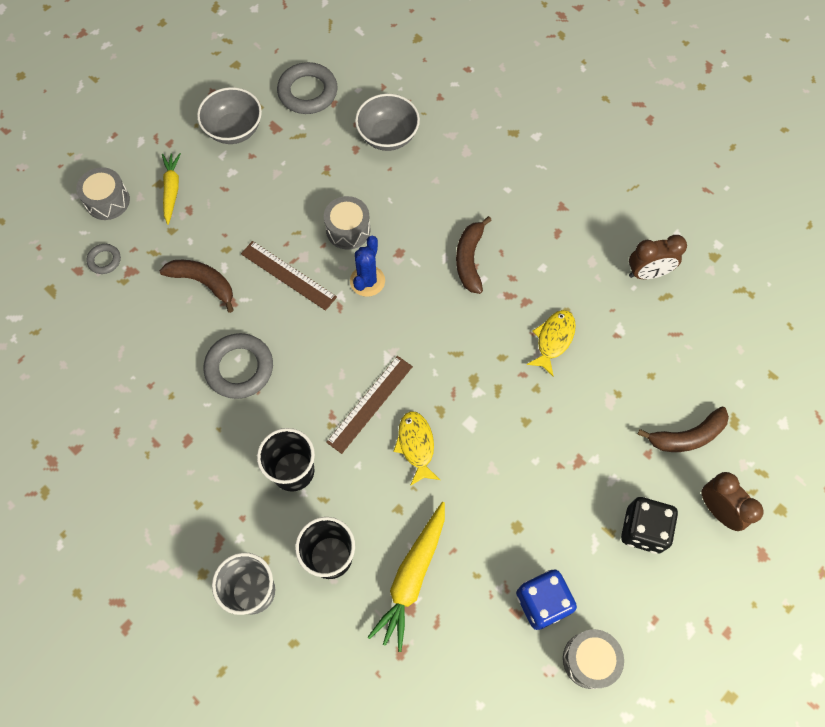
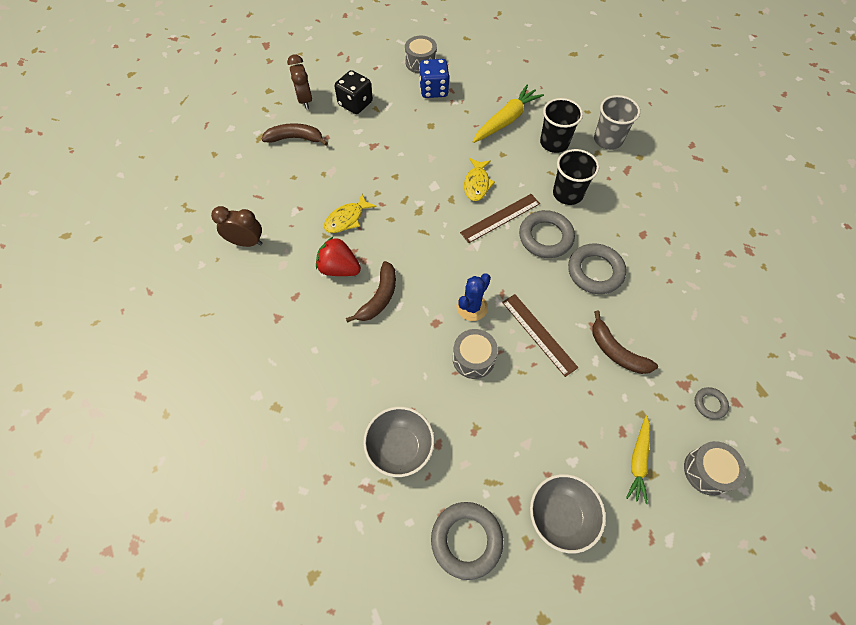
camera: 160 degrees left, 5 degrees down
(307, 395) = (545, 237): none -> grey ring
(528, 277) = (339, 268): none -> red strawberry

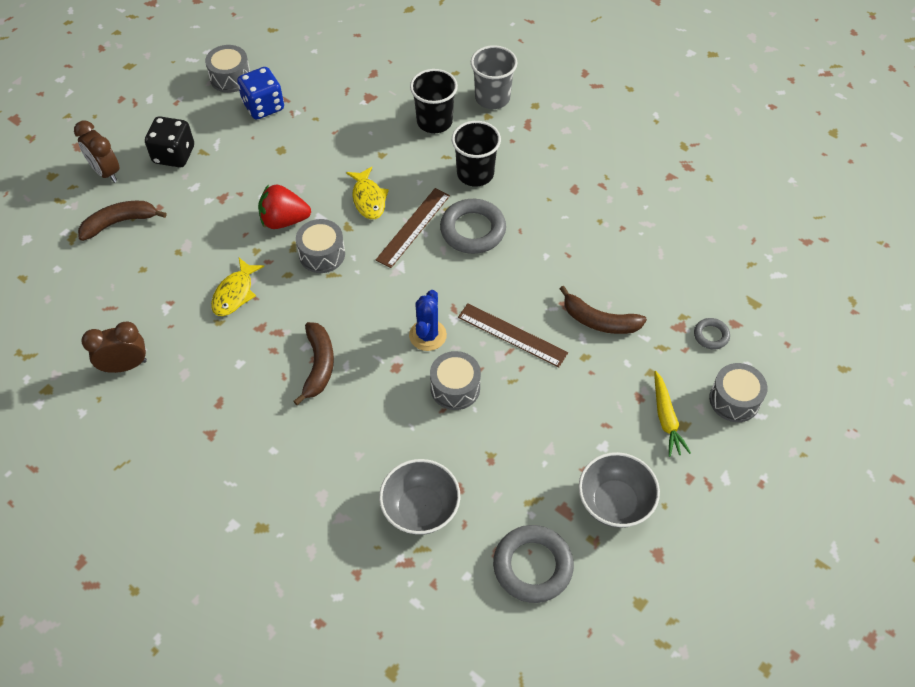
camera: 25 degrees left, 5 degrees down
(339, 268) = (255, 352): red strawberry -> red strawberry (284, 220)
(422, 213) = (322, 254): none -> grey drum
(506, 120) = (367, 114): yellow carrot -> none
(595, 271) = (542, 247): grey ring -> none

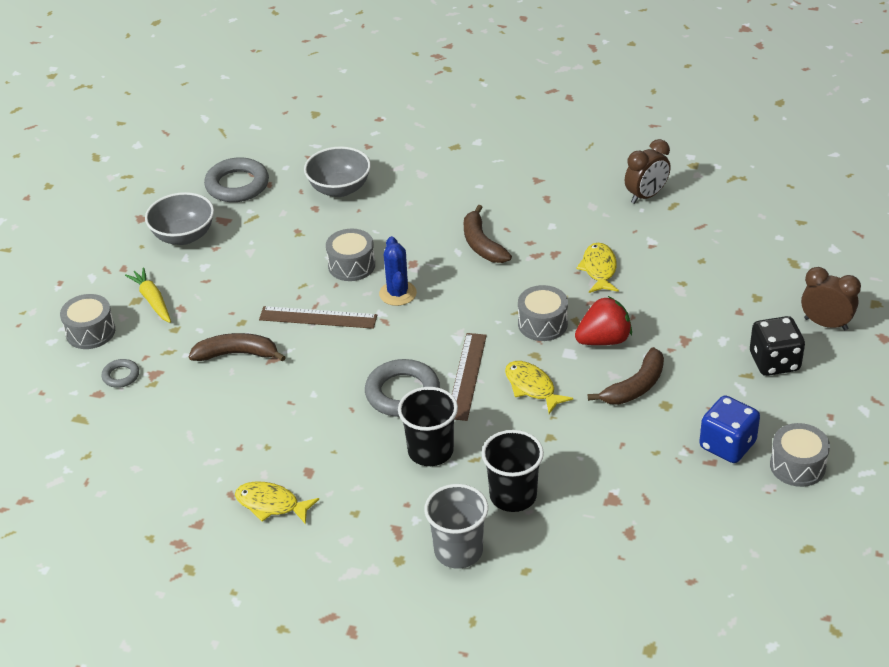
camera: 160 degrees right, 15 degrees down
(120, 222) = (762, 287): brown banana -> brown banana (635, 387)
(611, 173) = (271, 504): none -> yellow fish

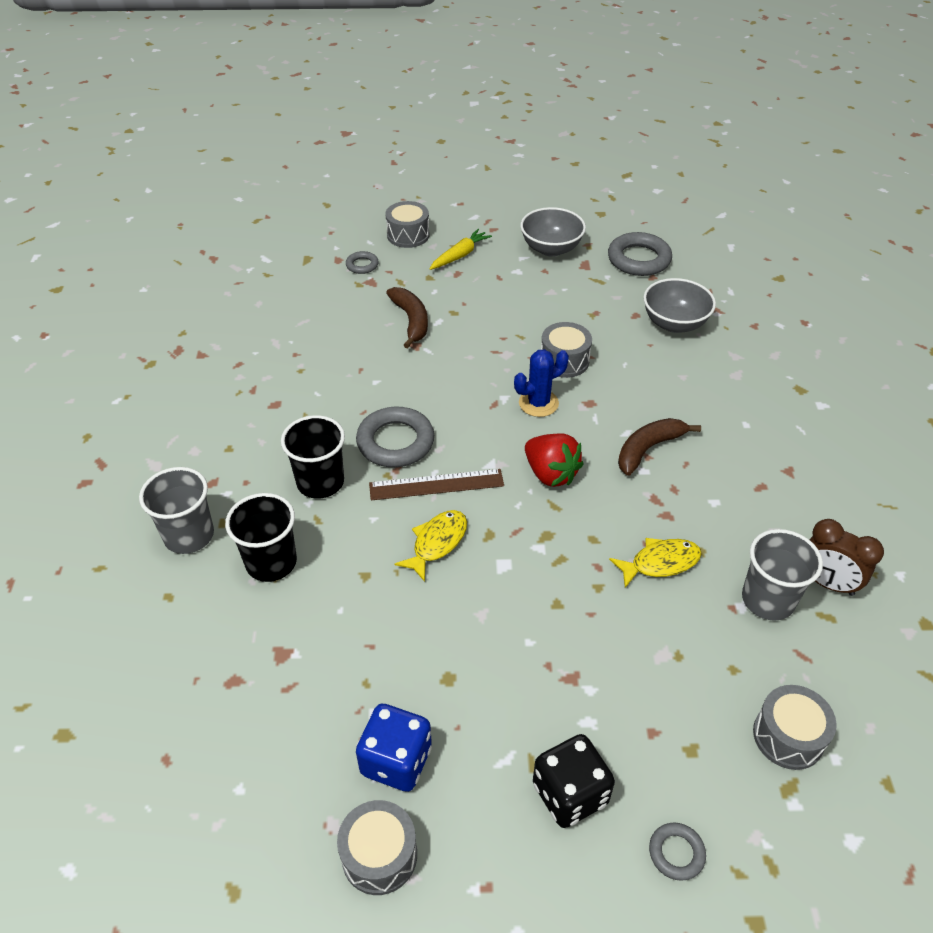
camera: 70 degrees right, 5 degrees up
(271, 504) = (230, 391): yellow fish -> none
(318, 318) = (479, 357): brown ruler -> none
(542, 324) = (542, 530): grey drum -> grey drum (788, 736)
(604, 340) = (537, 593): red strawberry -> red strawberry (550, 474)
(635, 387) = (469, 640): brown banana -> none
(650, 227) = (768, 599): none -> grey cup
(825, 324) = (676, 853): brown clock -> grey ring

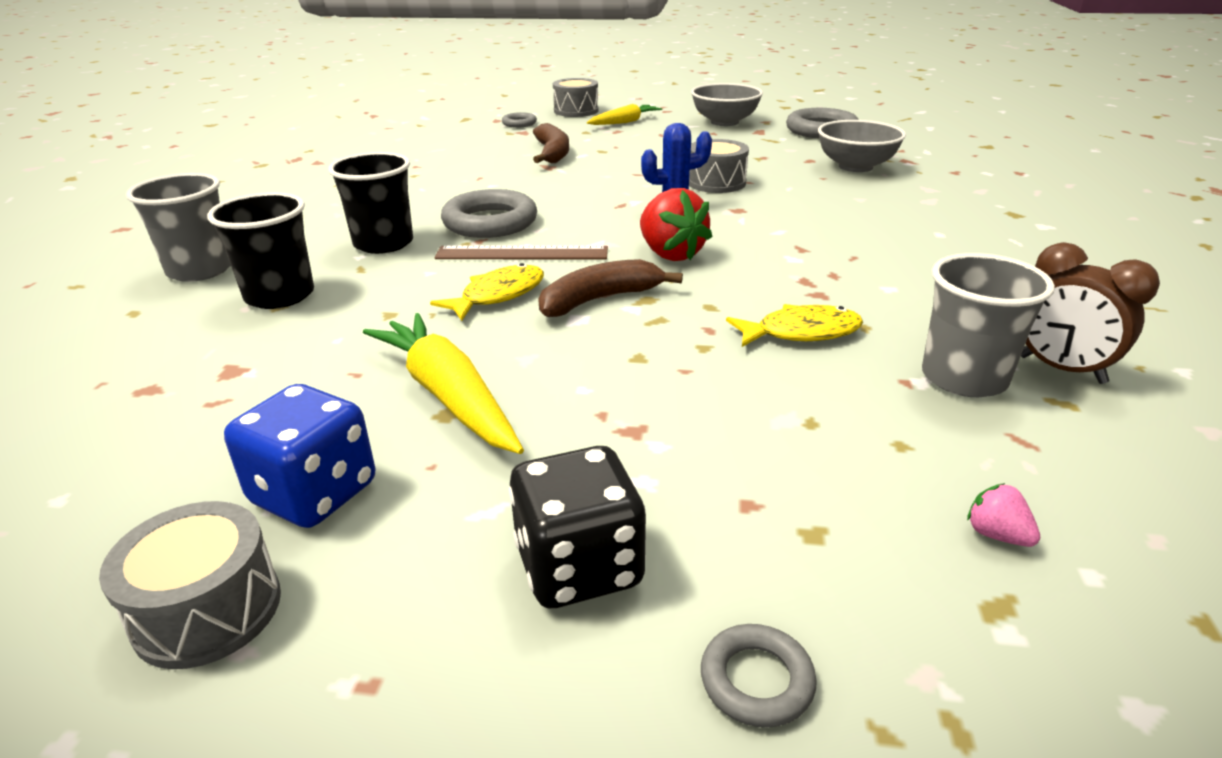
camera: 10 degrees right, 15 degrees down
(443, 660) = (448, 395): none -> yellow carrot
(648, 449) = (805, 244): brown banana -> brown banana (600, 299)
(788, 736) = (996, 535): grey drum -> pink strawberry

